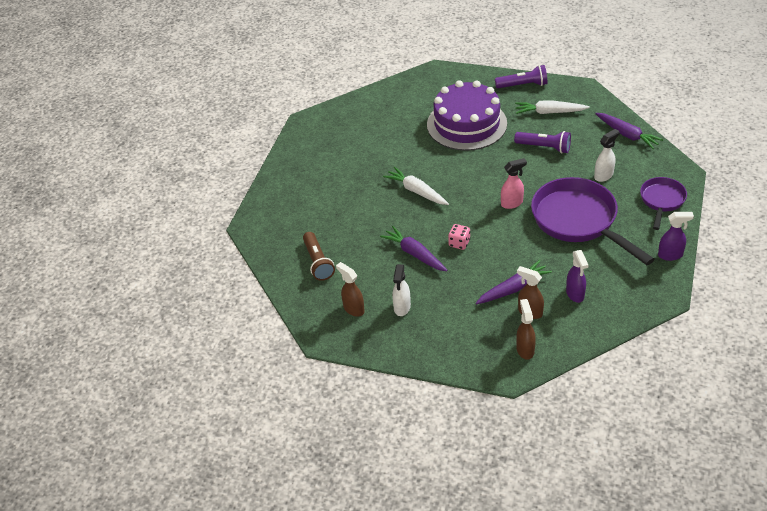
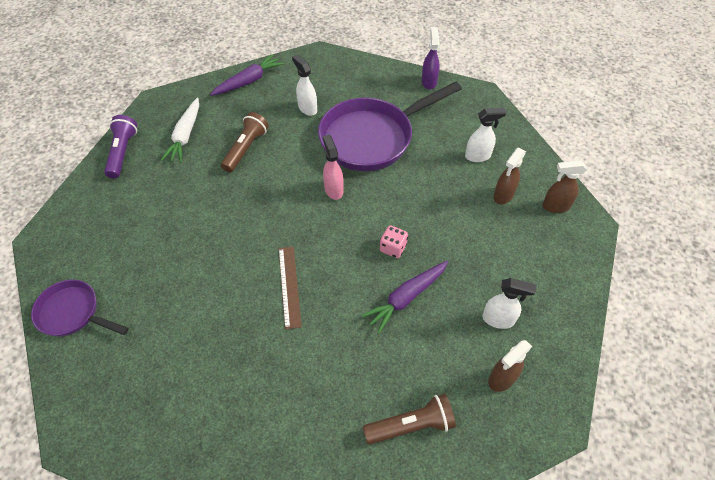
camera: 90 degrees left, 10 degrees up
(416, 191) = (289, 286): white carrot -> brown ruler
(466, 124) = (174, 217): purple cake -> none
(513, 288) = (468, 205): purple carrot -> none
(544, 147) = (246, 148): purple flashlight -> brown flashlight
(575, 294) = (478, 156): purple spray bottle -> white spray bottle
(662, 201) = (354, 74): purple pan -> purple pan (73, 313)

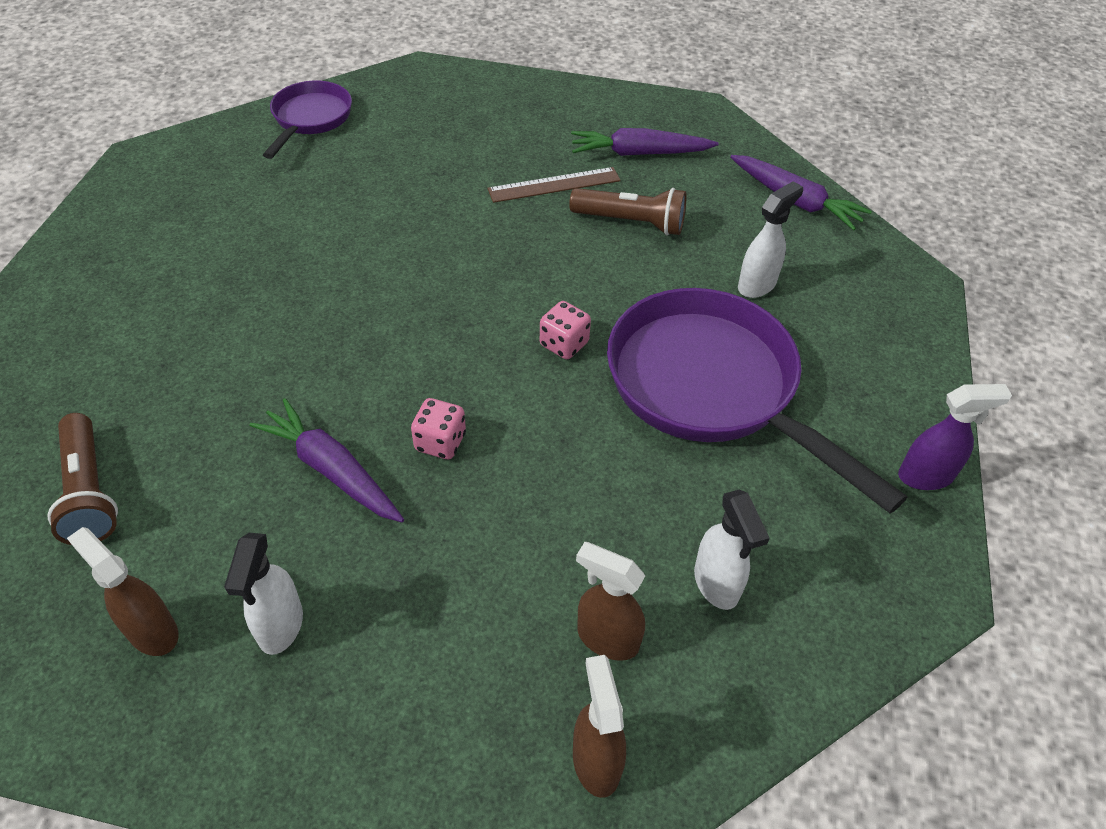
camera: 80 degrees right, 5 degrees down
(123, 152) = (586, 102): purple flashlight -> none
(185, 136) = (639, 153): white carrot -> purple carrot
(289, 286) = (354, 313): brown ruler -> brown ruler (554, 185)
(333, 189) = (564, 344): pink spray bottle -> pink dice

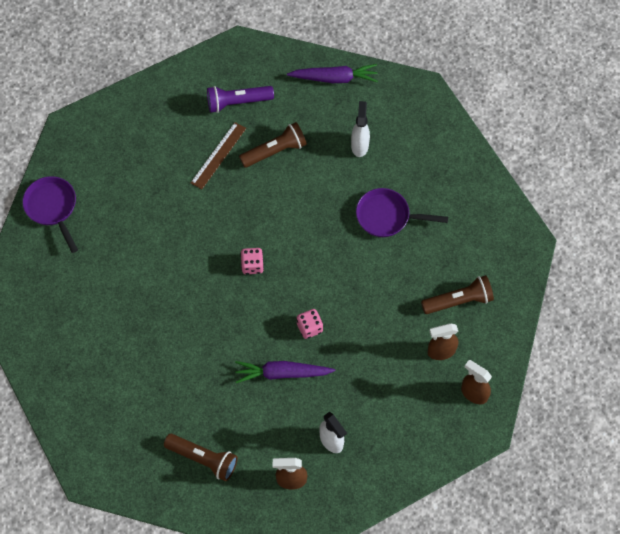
camera: 40 degrees left, 15 degrees up
(564, 344) = (310, 242): pink dice -> pink dice (252, 265)
(639, 153) = (237, 102): purple carrot -> purple flashlight
(712, 388) = (387, 216): purple pan -> purple pan, size x0.54
(716, 584) = (459, 301): white spray bottle -> brown flashlight
(926, 476) = (494, 194): purple spray bottle -> none

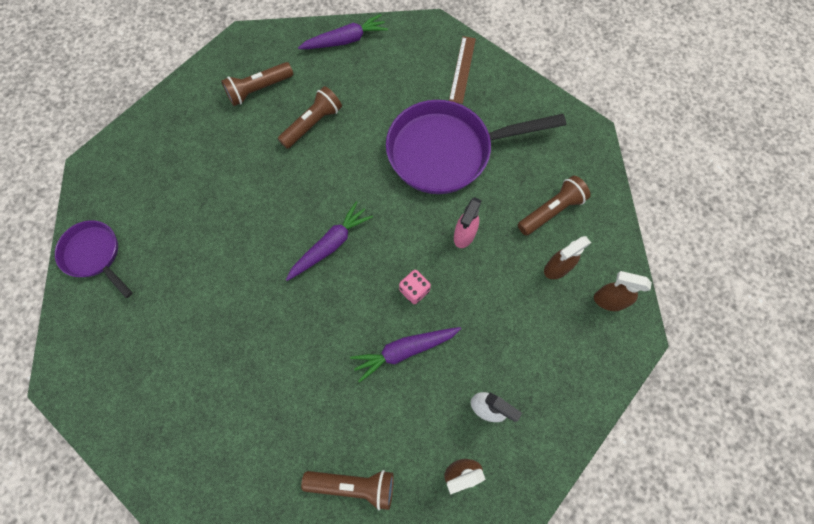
camera: 20 degrees left, 5 degrees up
(218, 155) = (257, 146): brown ruler -> brown ruler (462, 69)
(237, 102) = (259, 90): purple flashlight -> brown flashlight
(252, 265) = (330, 245): pink dice -> purple carrot
(359, 145) = (393, 93): white spray bottle -> none
(371, 296) = (464, 235): none -> pink spray bottle
(387, 216) = (447, 152): purple pan -> purple pan, size x1.84

